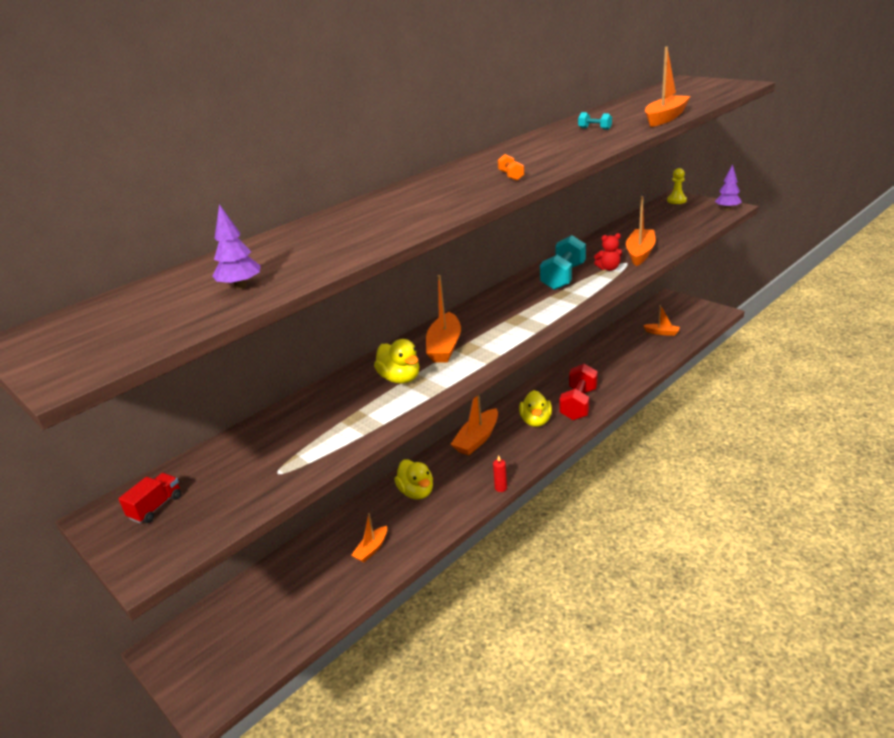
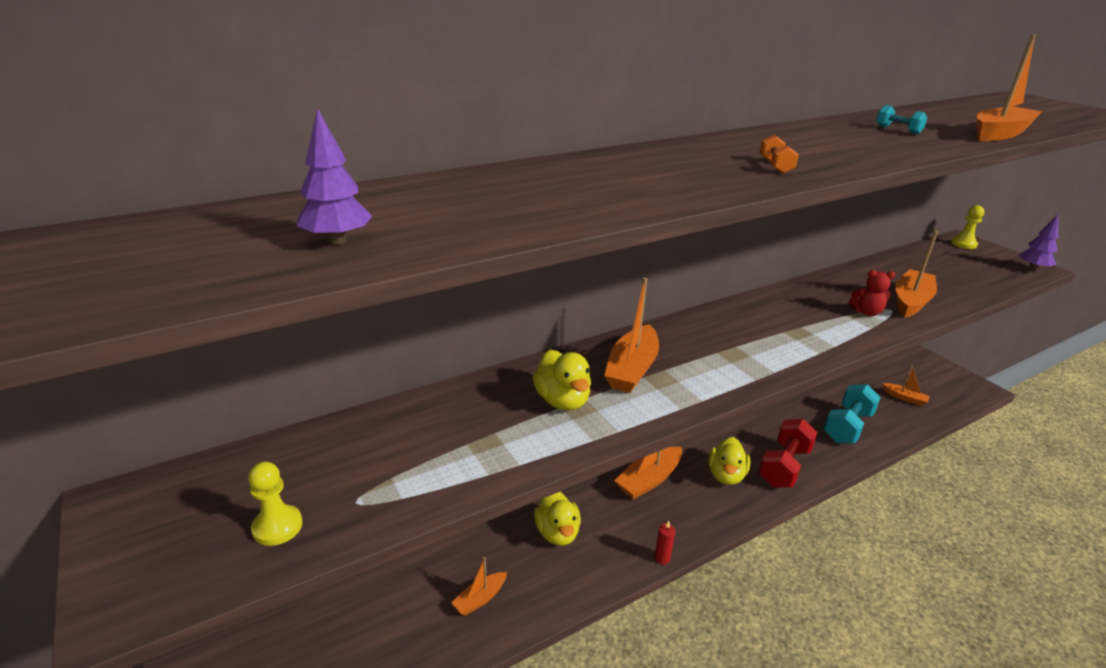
camera: 10 degrees right, 0 degrees up
(156, 507) = (185, 510): red truck -> none
(229, 499) = (277, 527): none -> yellow pawn
(563, 277) = (805, 310): turquoise dumbbell -> turquoise dumbbell (847, 427)

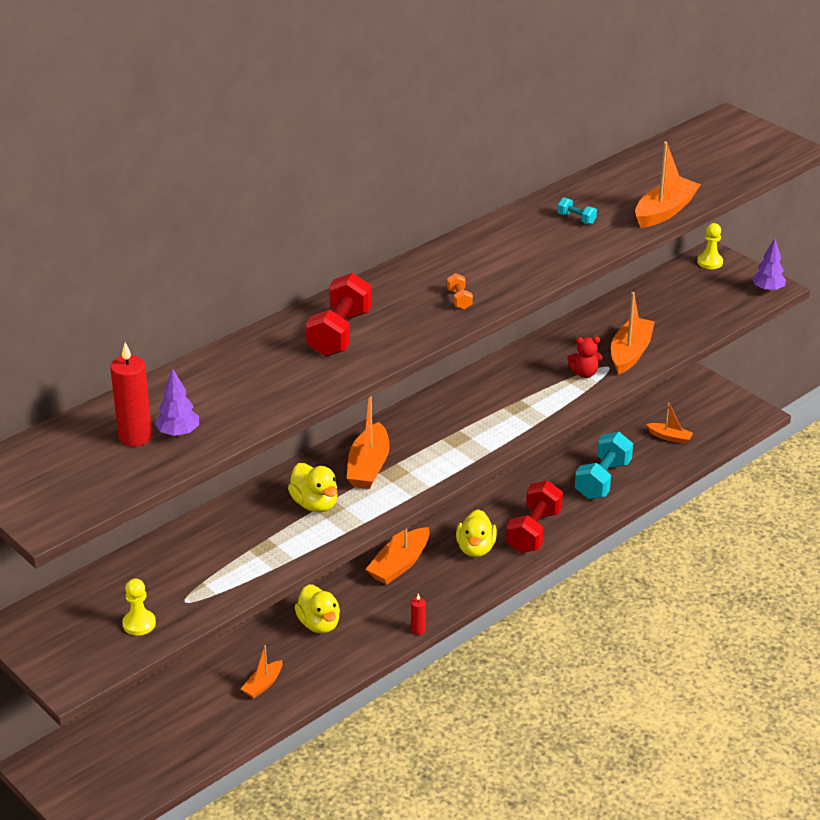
camera: 10 degrees left, 5 degrees up
(270, 237) = (135, 437): none -> red candle
(618, 176) = (339, 333): none -> red dumbbell

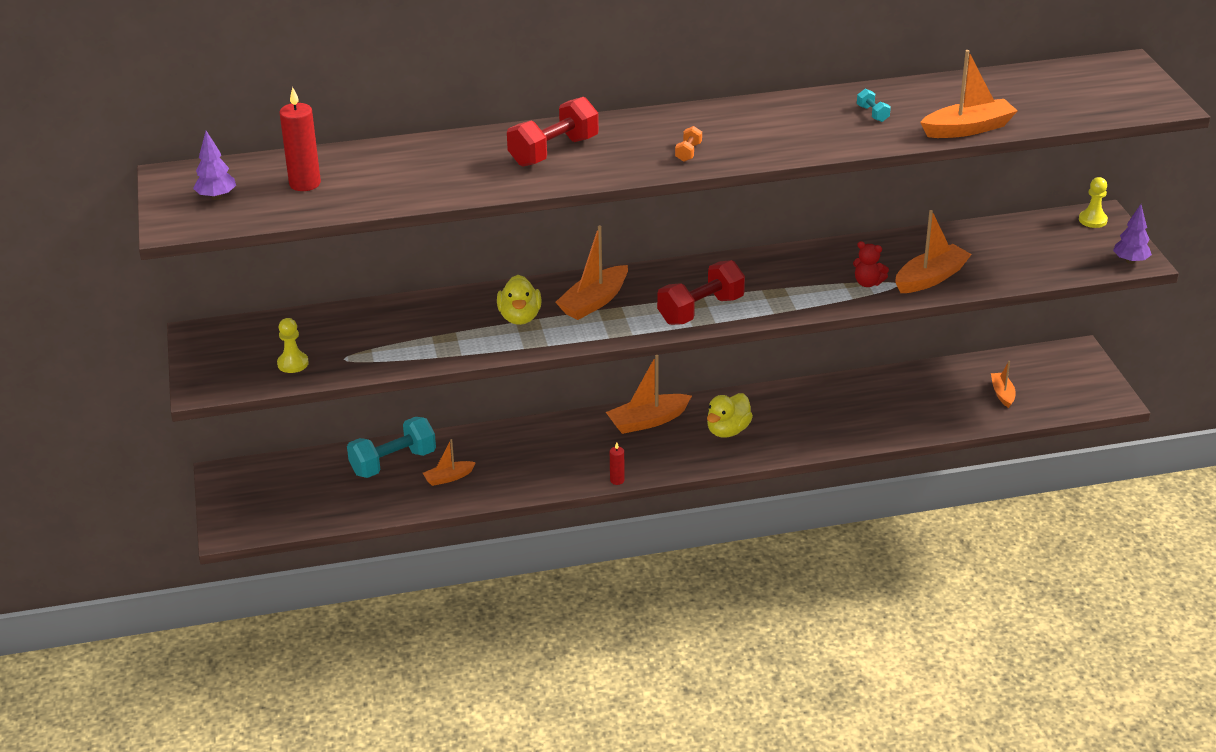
camera: 30 degrees right, 0 degrees up
(178, 433) = (340, 191): purple tree -> purple tree (216, 197)
(319, 624) = (536, 446): yellow duck -> none
(533, 531) = (795, 433): red dumbbell -> red dumbbell (700, 310)
(603, 480) = (901, 410): turquoise dumbbell -> turquoise dumbbell (393, 463)
(670, 437) = (1002, 394): orange boat -> orange boat turned 150 degrees counterclockwise

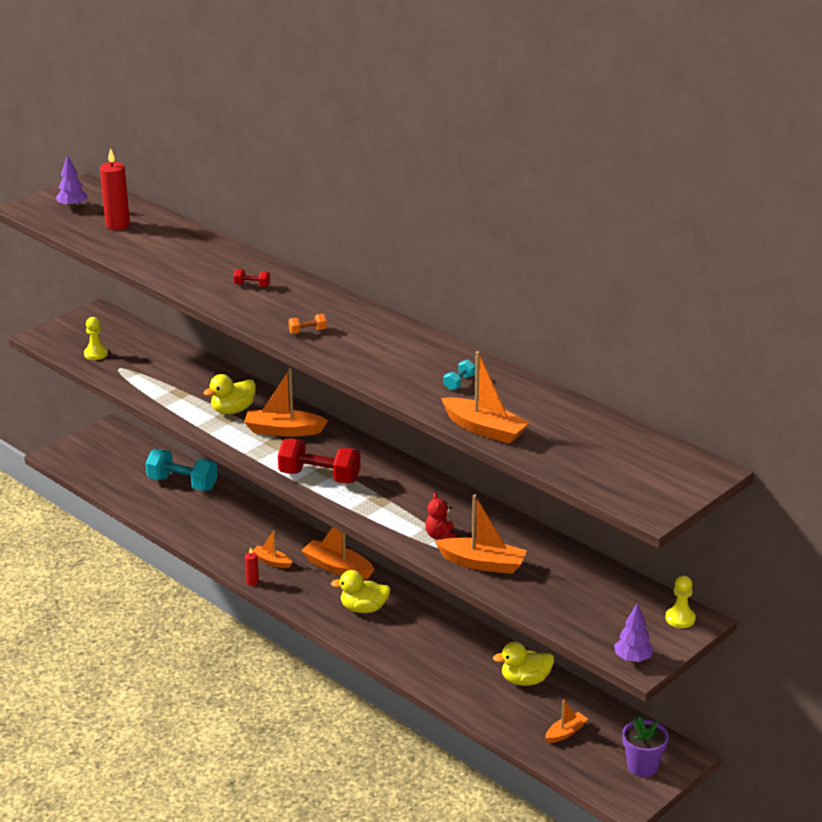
camera: 55 degrees right, 5 degrees down
(448, 478) = (187, 511): orange boat -> orange boat (271, 561)
(553, 151) = (252, 285): red dumbbell -> red dumbbell, size x0.44
(915, 385) = (525, 680): none -> yellow duck
(1075, 375) = (642, 766): none -> purple flower pot

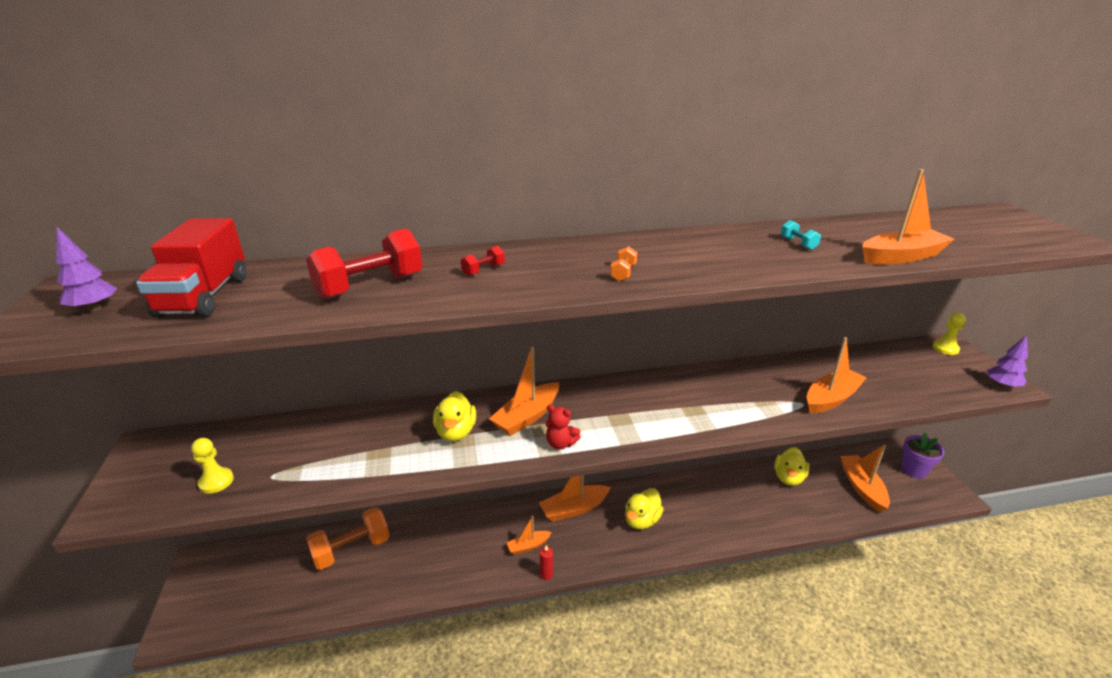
camera: 55 degrees left, 0 degrees up
(117, 225) = (204, 296): red candle -> red truck
(182, 483) = (352, 549): turquoise dumbbell -> orange dumbbell
(319, 477) = (627, 427): red dumbbell -> red dumbbell (370, 286)
(440, 536) = (776, 402): red teddy bear -> red teddy bear (560, 443)
(565, 732) = (862, 487): orange boat -> orange boat, size x1.72

